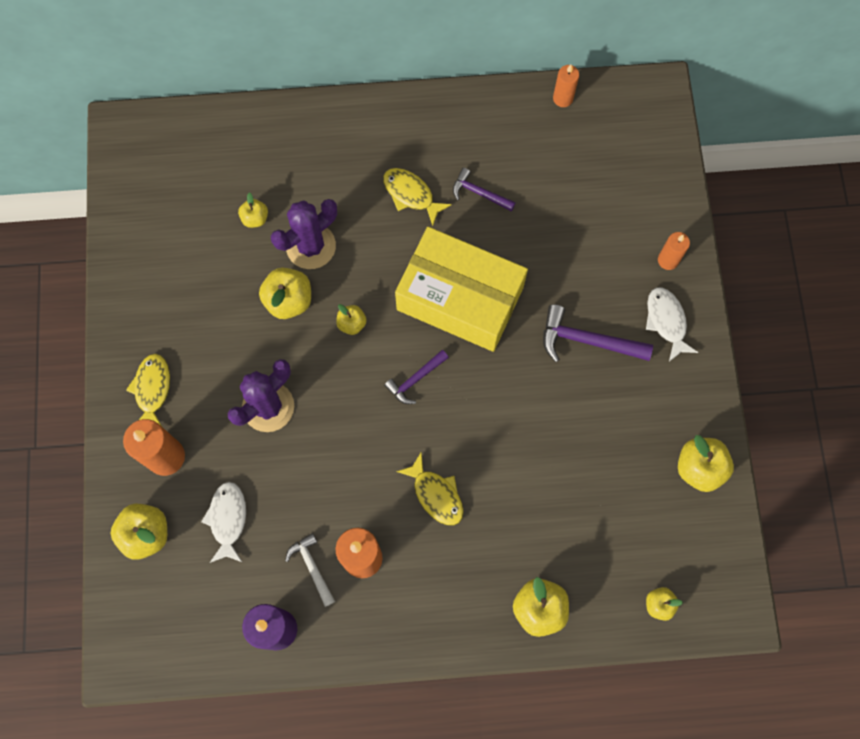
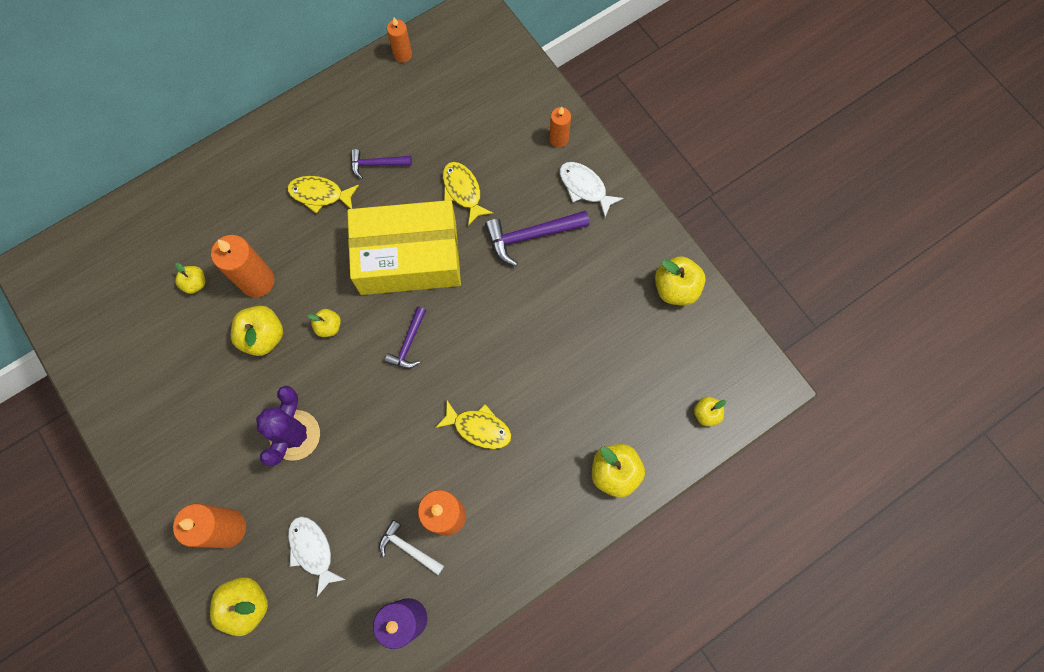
camera: 30 degrees left, 0 degrees up
(152, 389) = (183, 477): yellow fish -> yellow fish (463, 191)
(311, 246) = (257, 281): purple cactus -> orange candle

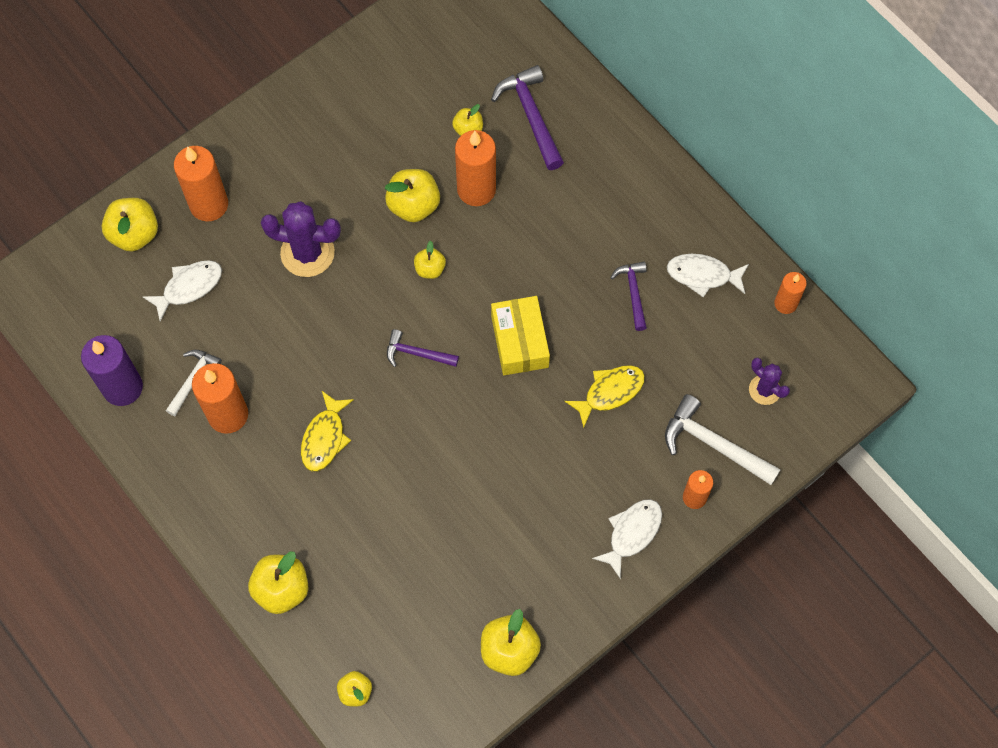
camera: 85 degrees right, 5 degrees down
(320, 194) = (587, 237): yellow fish -> none
(369, 110) = (703, 275): none -> white fish
(408, 257) = (519, 341): yellow box -> yellow box, size x0.57
(474, 79) = (764, 390): none -> purple cactus
(516, 120) = (713, 444): none -> white hammer
(531, 236) = (560, 475): purple hammer -> purple hammer (531, 116)

